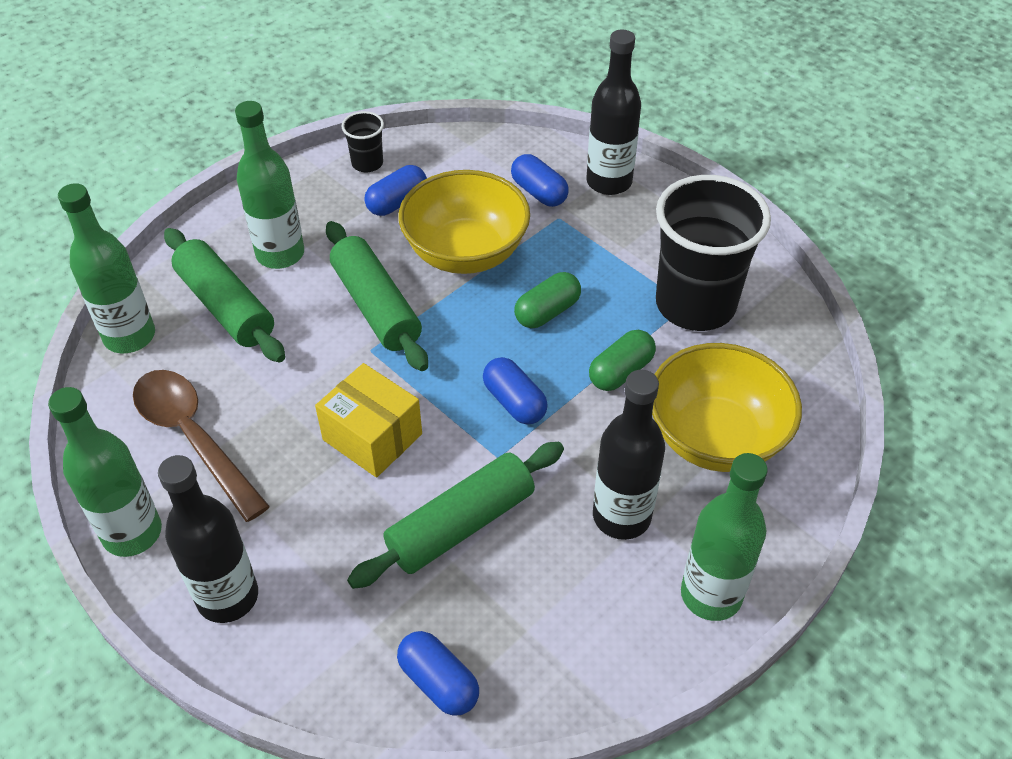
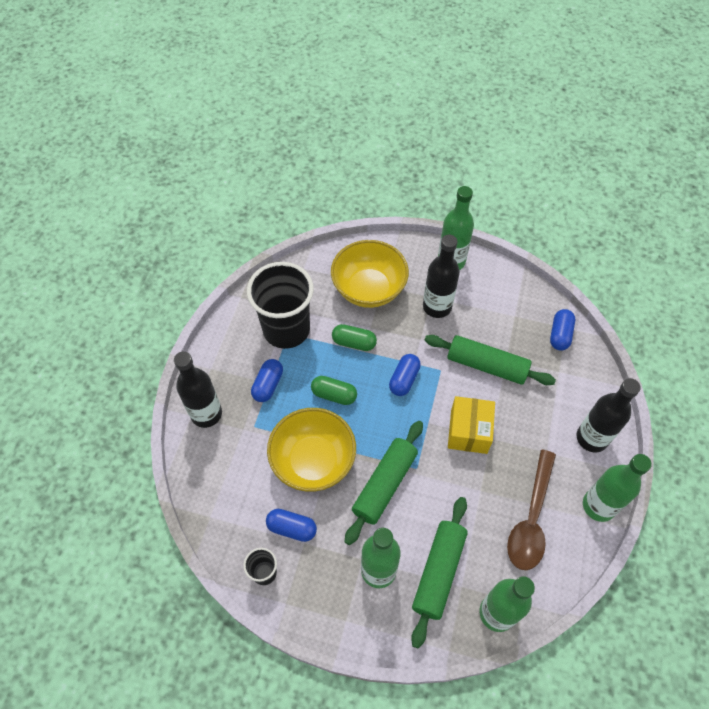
camera: 120 degrees left, 10 degrees up
(539, 192) = (237, 448): blue capsule -> blue capsule (268, 385)

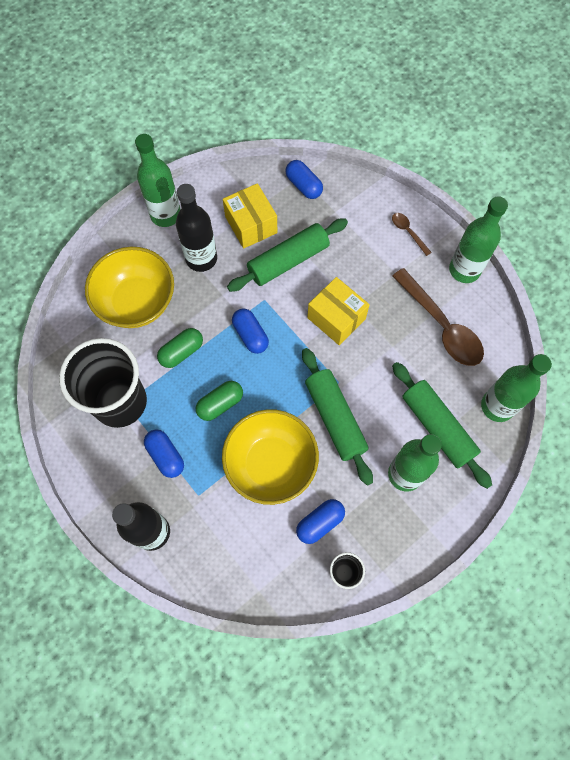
camera: 55 degrees left, 10 degrees up
(493, 321) = (251, 225): none -> yellow box
(591, 438) = (408, 232): black bottle -> brown spoon

